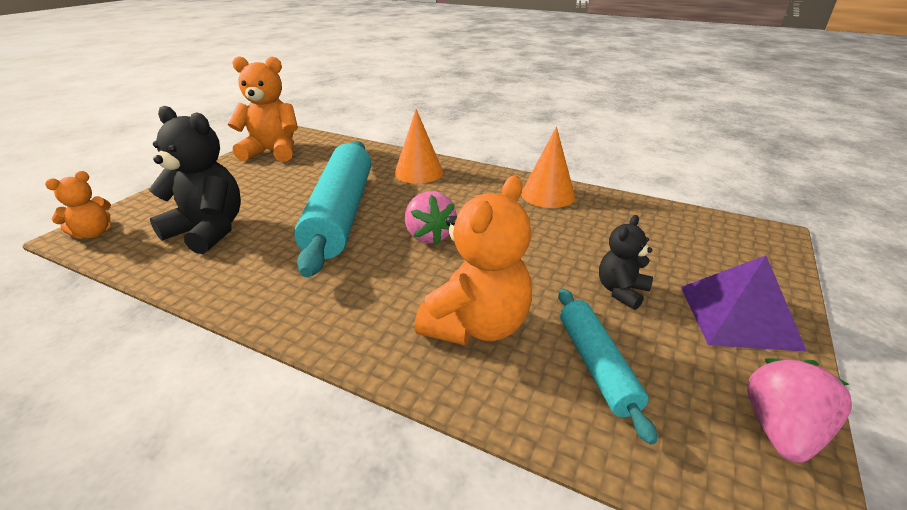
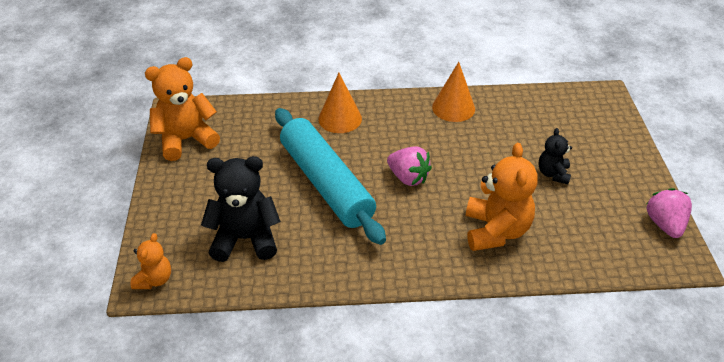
camera: 30 degrees left, 10 degrees up
(597, 365) = (572, 227): turquoise rolling pin -> none
(738, 316) = (618, 166): purple pyramid -> none

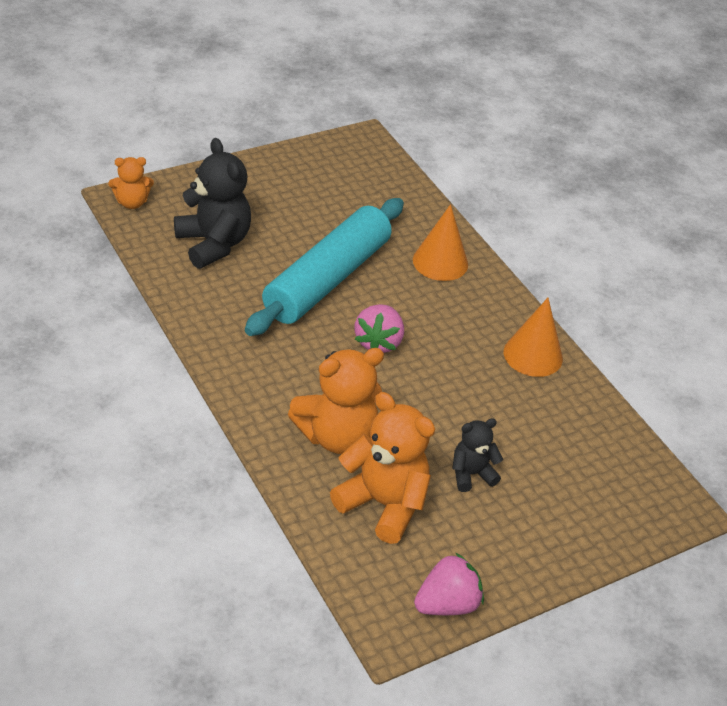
camera: 60 degrees right, 0 degrees up
(186, 140) = (326, 160): orange teddy bear -> orange teddy bear (383, 504)

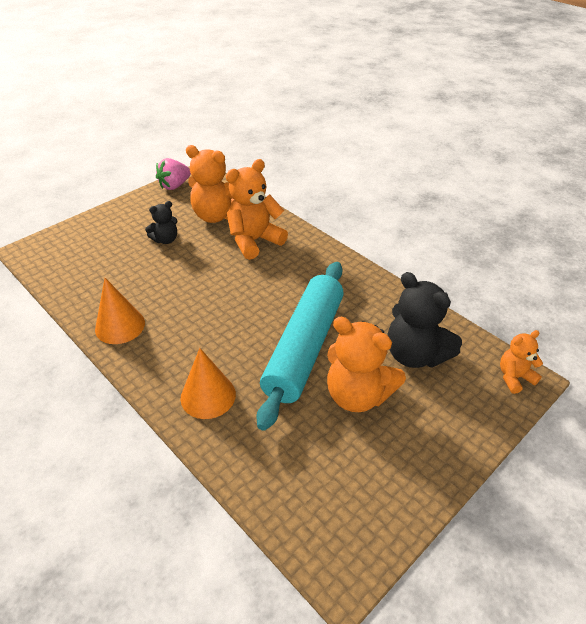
camera: 170 degrees right, 0 degrees up
(294, 227) = (357, 395): none -> orange teddy bear
(378, 342) = (245, 305): pink strawberry -> none

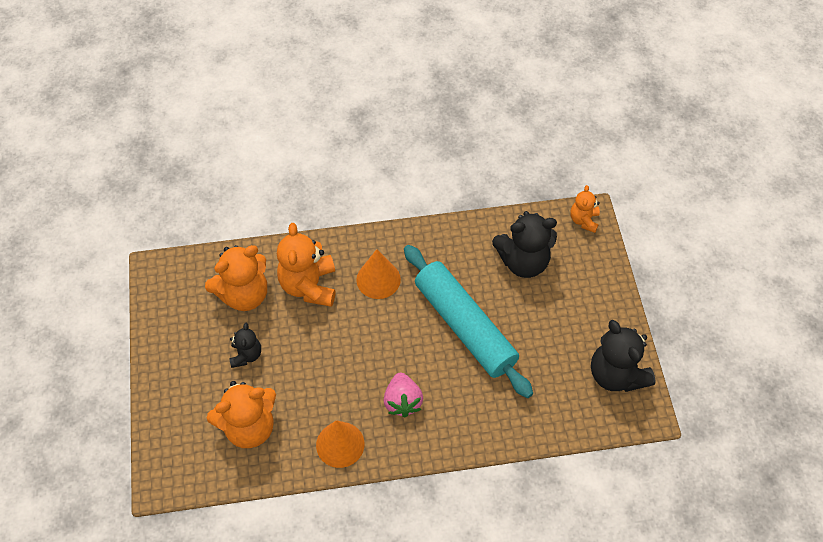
camera: 55 degrees left, 15 degrees up
(174, 186) = (158, 304): pink strawberry -> pink strawberry (402, 401)
(208, 396) = (464, 416): orange cone -> orange cone (378, 279)
(357, 395) = (532, 321): orange teddy bear -> orange teddy bear (249, 427)
(365, 508) = (616, 374): none -> black teddy bear

